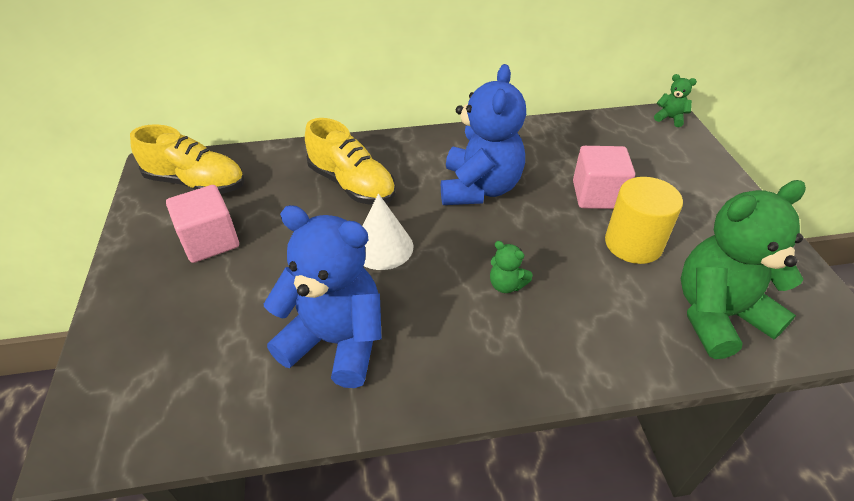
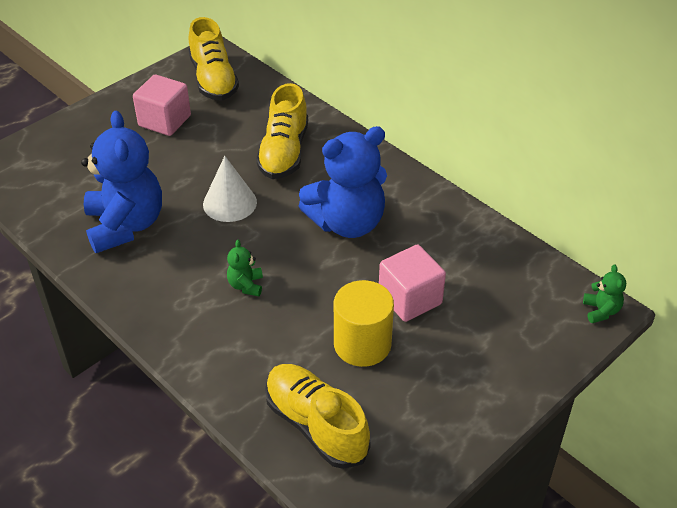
camera: 55 degrees right, 0 degrees up
(717, 315) = (316, 425): green teddy bear -> yellow shoe

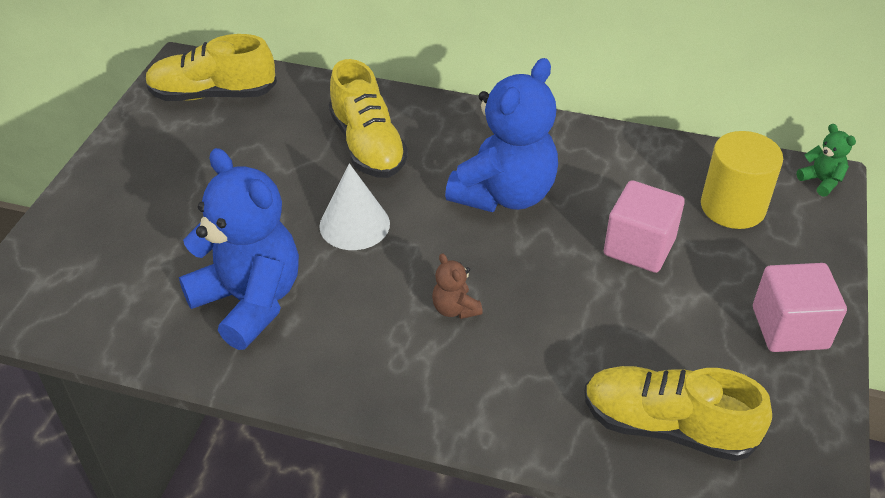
camera: 30 degrees left, 0 degrees up
(164, 121) = (192, 161): pink cube -> pink cube (789, 328)
(213, 80) = (213, 94): yellow shoe -> yellow shoe turned 135 degrees clockwise
(246, 285) = (455, 309): green teddy bear -> brown teddy bear
(362, 344) = (635, 316): yellow cylinder -> yellow cylinder (732, 207)

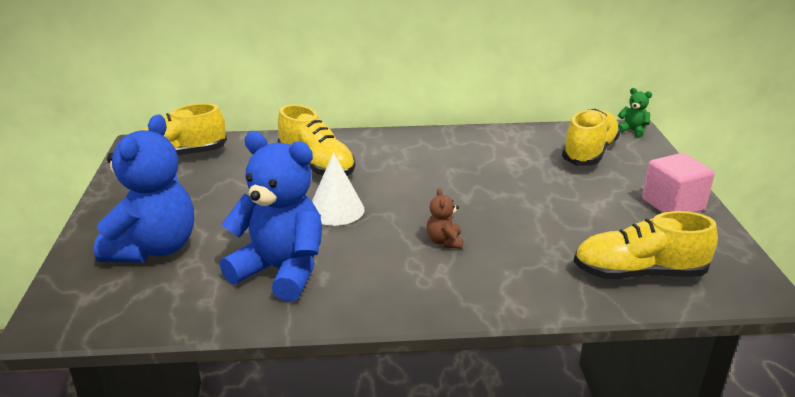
camera: 20 degrees left, 15 degrees down
(455, 309) = (444, 241): brown teddy bear -> brown teddy bear turned 45 degrees clockwise
(504, 194) = (435, 173): blue teddy bear -> blue teddy bear (154, 248)
(639, 247) = (546, 183): pink cube -> none
(732, 207) = (589, 152): yellow cylinder -> yellow shoe

